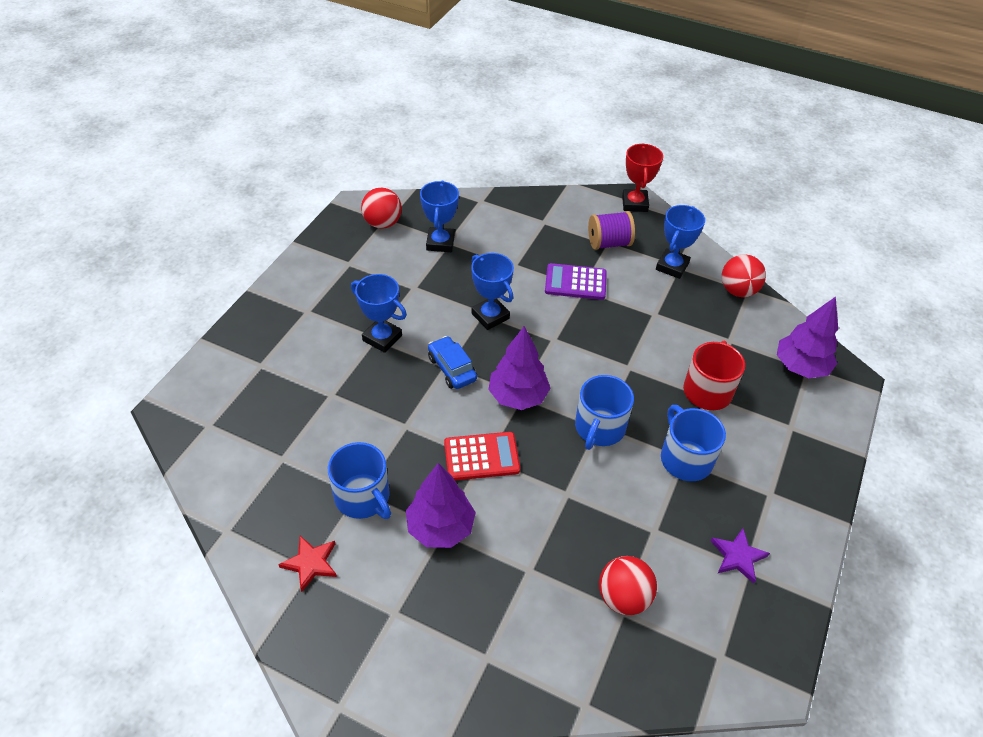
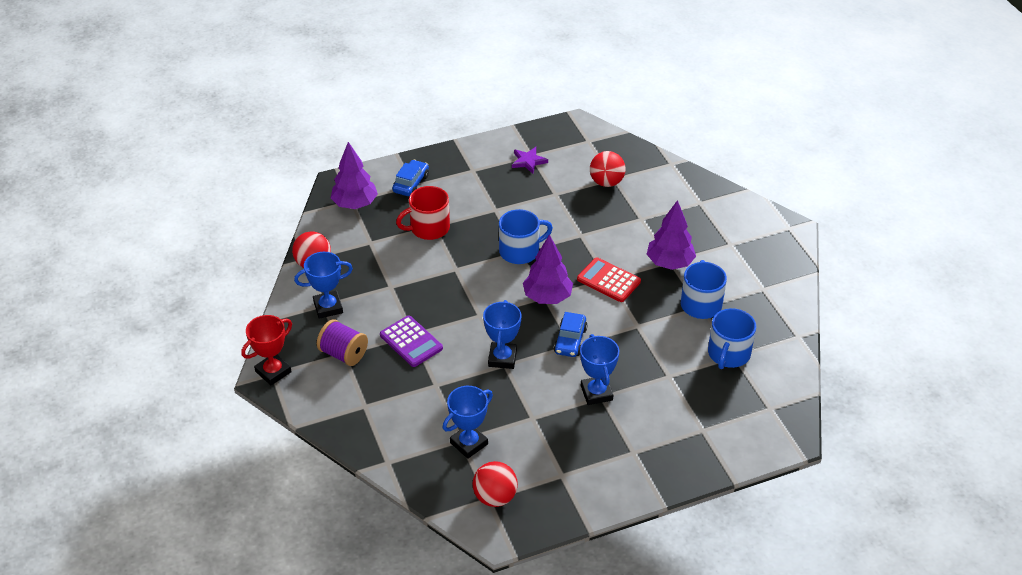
camera: 135 degrees left, 5 degrees down
(310, 563) = (759, 291): red star -> none
(685, 458) = (493, 209): blue mug -> blue mug (728, 354)
(795, 427) = (411, 184): none -> blue car

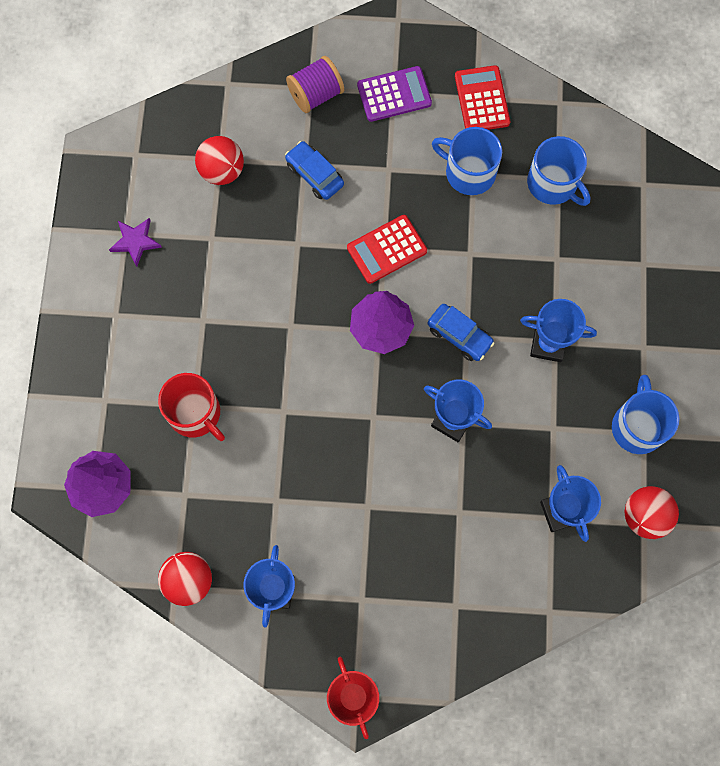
camera: 65 degrees left, 30 degrees up
(343, 354) = (362, 600): purple spool -> purple spool (316, 94)
(411, 184) = (101, 401): blue car -> blue car (314, 175)
(411, 342) = (379, 513): purple calculator -> purple calculator (394, 94)
(428, 228) = (195, 413): red mug -> red mug turned 45 degrees counterclockwise
(520, 251) = (290, 324): blue mug -> blue mug (637, 426)
(670, 263) = (391, 171): purple tree -> none
(764, 292) = (482, 99): none -> red calculator

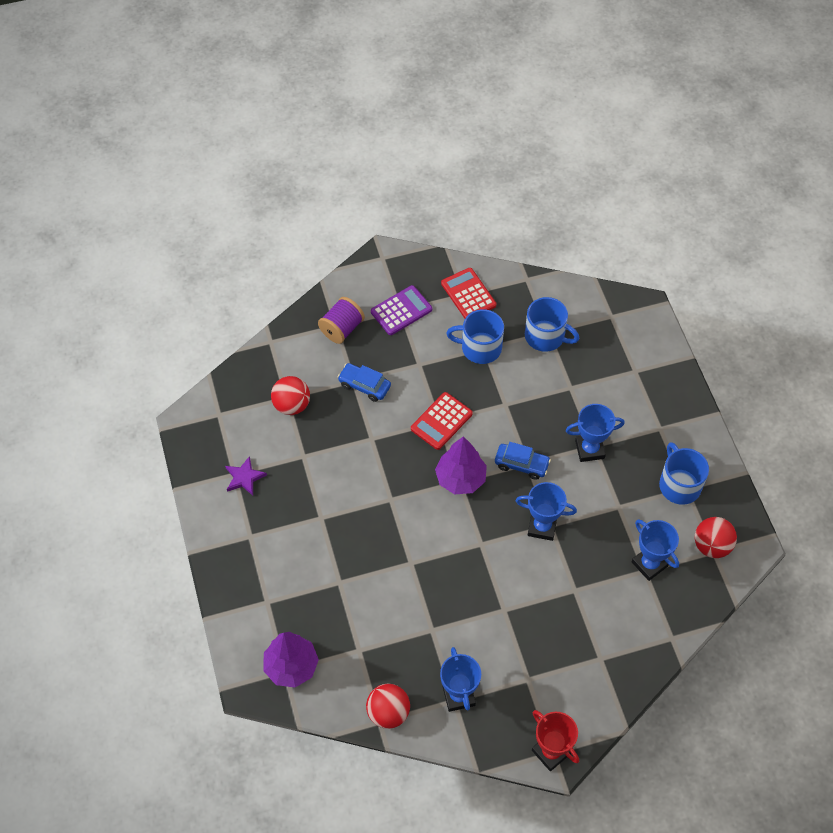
camera: 20 degrees left, 15 degrees down
(195, 413) = (343, 587): red mug -> none

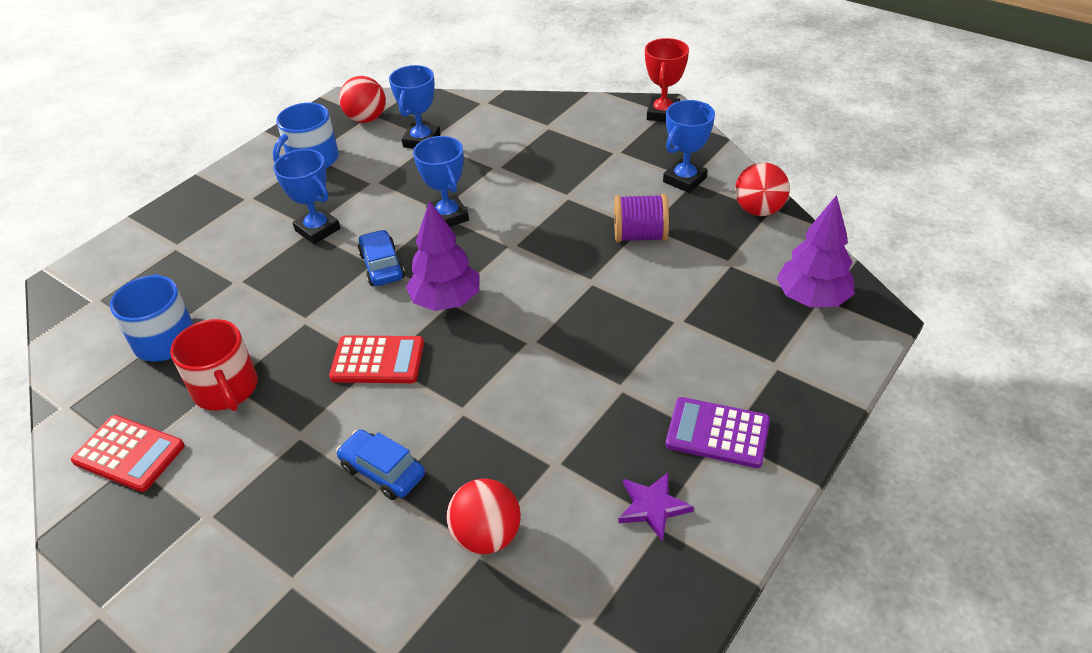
camera: 125 degrees left, 15 degrees down
(342, 329) = (294, 569): purple spool -> purple spool (640, 236)
(364, 385) = (382, 471): blue car -> blue car turned 135 degrees clockwise
(401, 311) = (208, 514): purple calculator -> purple calculator (717, 433)
(468, 294) = (129, 453): red calculator -> red calculator turned 90 degrees counterclockwise
(480, 347) = (226, 389): blue mug -> red mug

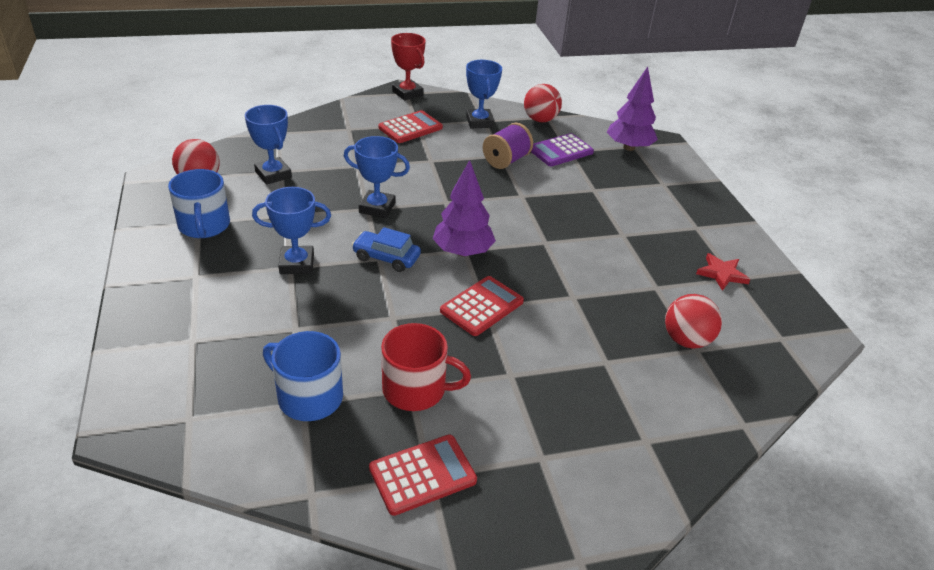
camera: 55 degrees left, 5 degrees down
(382, 471) = (589, 354): blue car -> none
(604, 152) = (410, 128): none -> red calculator
(653, 507) = (722, 274): purple star -> red star
(717, 433) = (691, 226): purple calculator -> purple calculator (560, 151)

